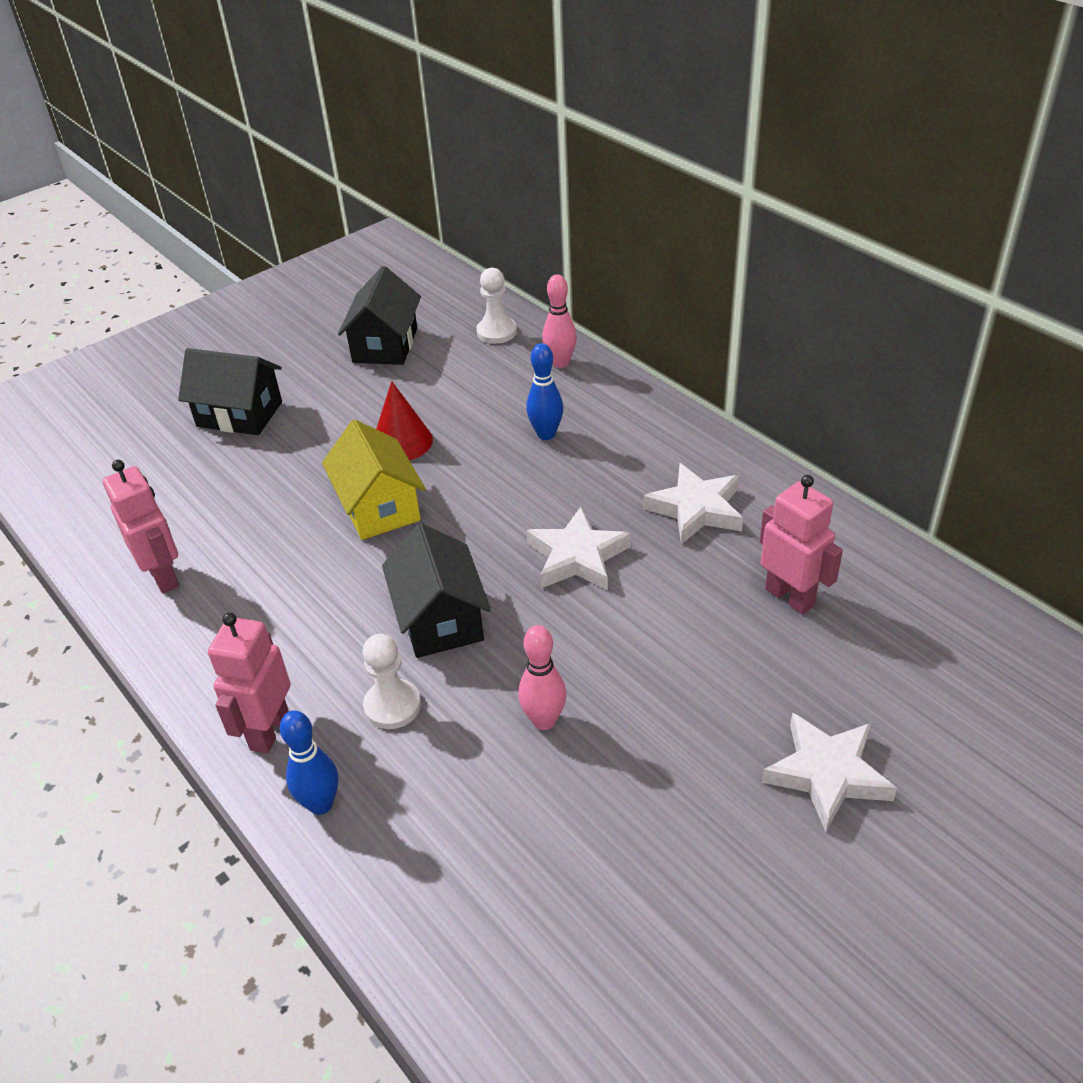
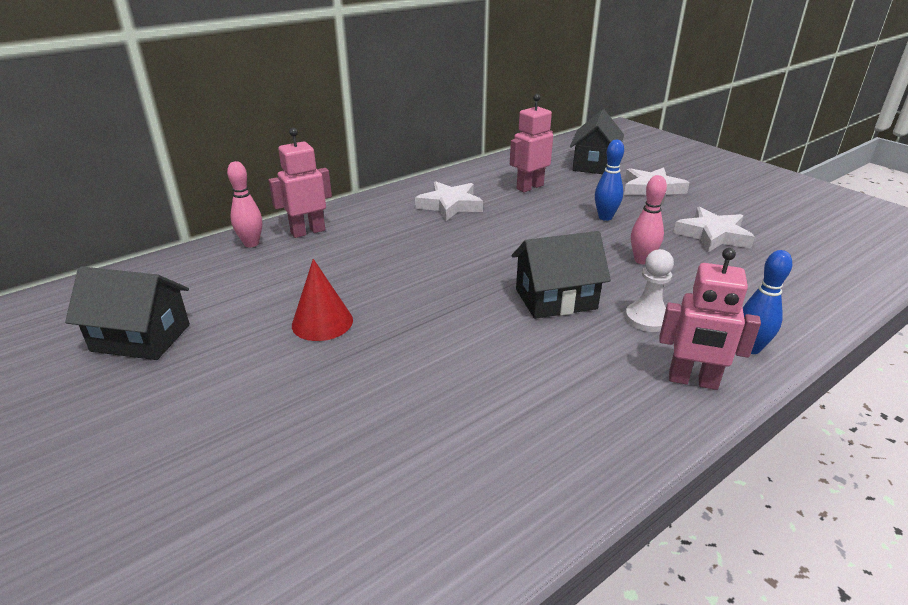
camera: 90 degrees left, 10 degrees down
(164, 576) = (501, 485): pink robot -> pink robot (308, 231)
(239, 414) = (202, 451): black house -> black house (594, 164)
(379, 507) = (416, 333): yellow house -> none
(496, 332) = (176, 272): white pawn -> none
(546, 434) = (346, 252): blue bowling pin -> blue bowling pin (605, 217)
(577, 557) = (491, 245): white star -> white star (712, 235)

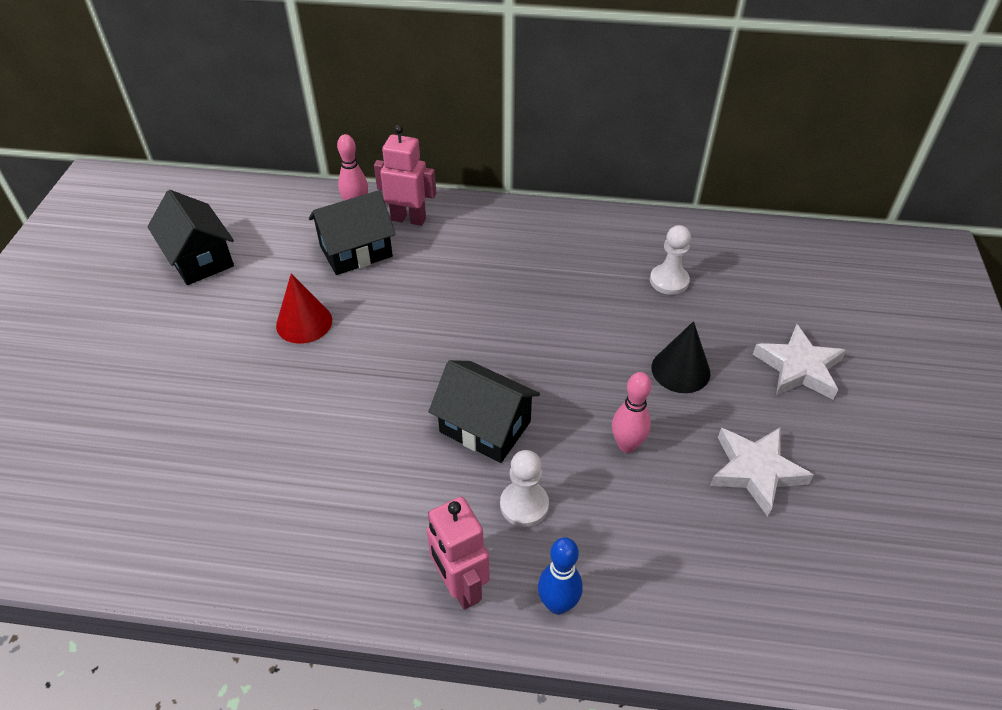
camera: 45 degrees right, 15 degrees up
(450, 205) = (558, 258): white star -> none
(529, 187) = (669, 281): pink robot -> white pawn
(594, 164) = (793, 291): black house -> black house (356, 251)
(605, 217) = (680, 370): blue bowling pin -> black cone

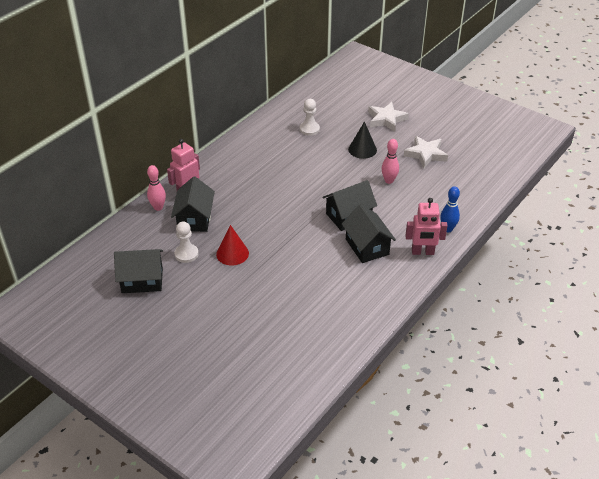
camera: 60 degrees left, 5 degrees down
(421, 487) = (367, 247): none -> black house
(524, 505) = (397, 220): white pawn -> white pawn (186, 254)

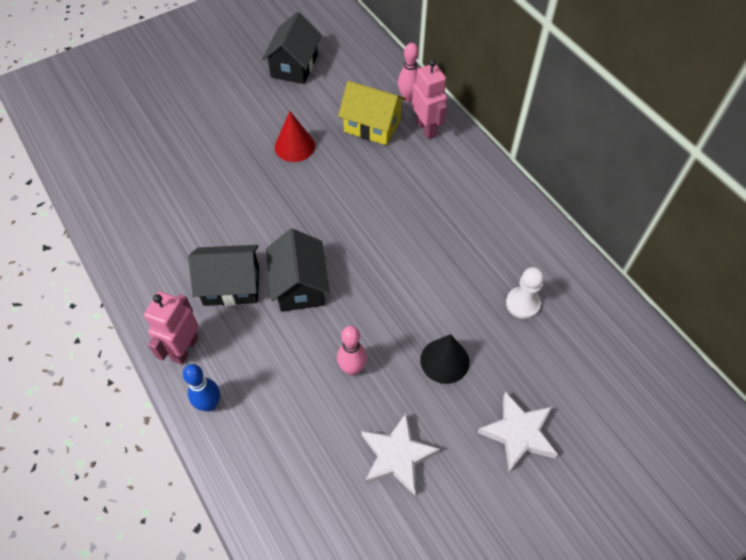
camera: 110 degrees right, 15 degrees up
(186, 254) = (315, 107): white pawn -> none
(194, 219) = (372, 126): black house -> yellow house

